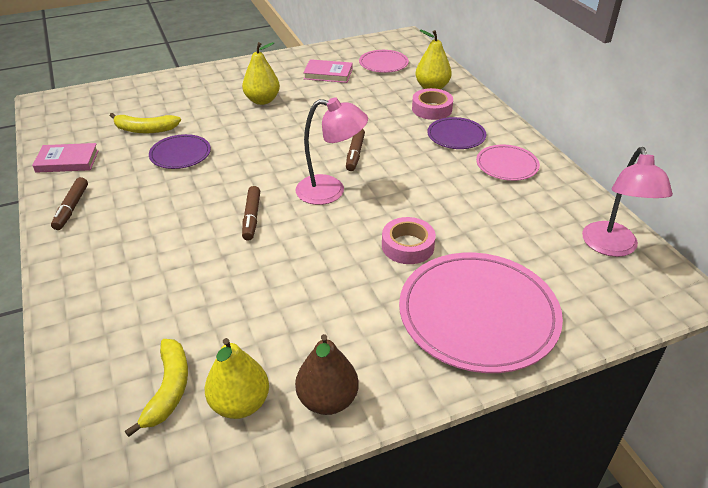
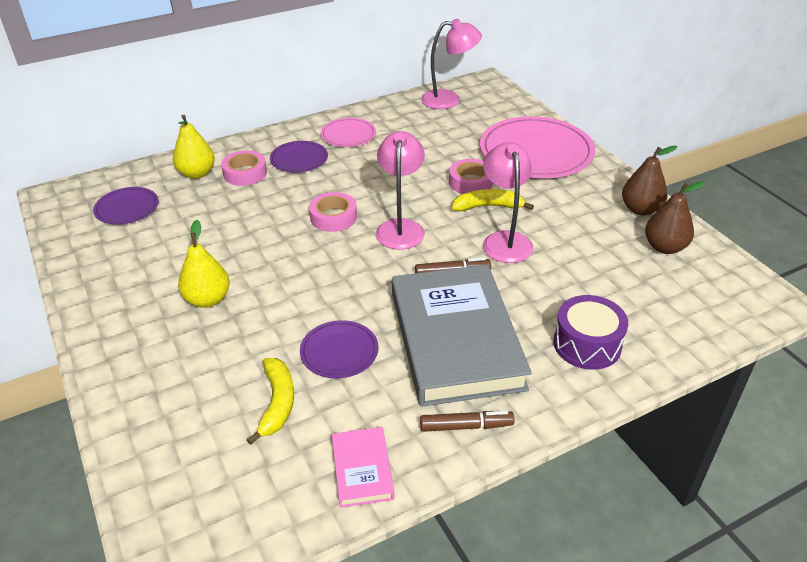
camera: 95 degrees left, 0 degrees up
(116, 293) = (587, 344): none -> purple drum
(164, 211) = (455, 339): none -> grey book
(169, 389) = (672, 285): yellow banana -> yellow banana (488, 206)
(240, 403) = (665, 247): yellow pear -> brown pear
(293, 259) = (505, 240): none -> pink lamp
(328, 74) = (144, 250): pink book -> none
(355, 154) = (333, 217): brown marker -> pink tape
(383, 63) = (127, 208): pink plate -> purple plate

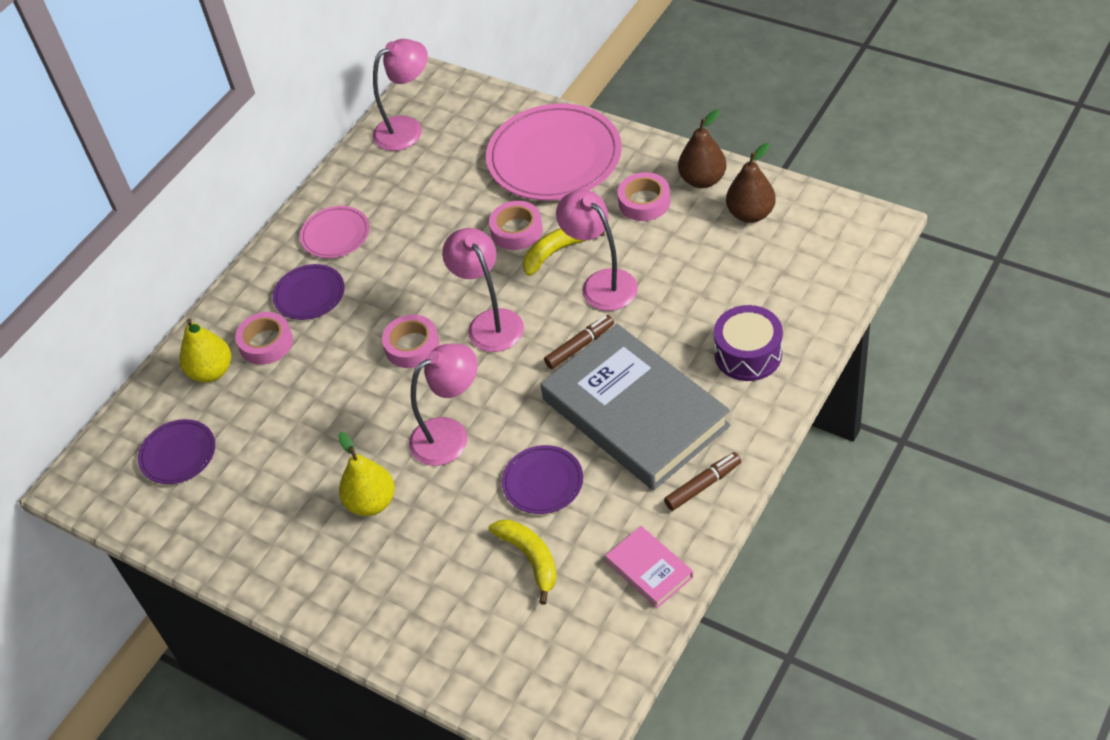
camera: 25 degrees left, 10 degrees up
(304, 284) = (450, 435): none -> pink lamp
(582, 204) = (644, 202): none -> pink tape

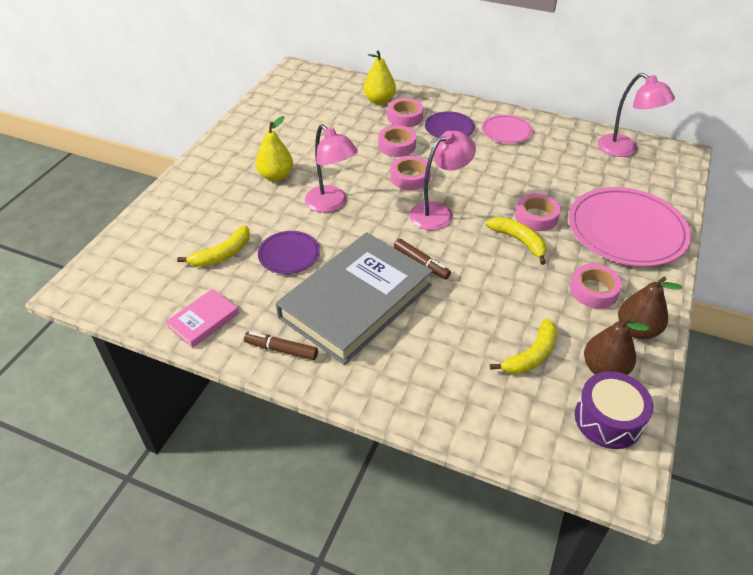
camera: 75 degrees right, 5 degrees down
(178, 454) = (316, 98): purple plate -> none
(335, 356) = (397, 145): none -> pink tape
(601, 283) = (491, 270): pink lamp -> none
(703, 485) = (281, 349): brown marker -> brown marker turned 150 degrees clockwise
(729, 266) = (531, 355): none -> yellow banana
(748, 354) = (426, 374): purple drum -> purple drum (608, 419)

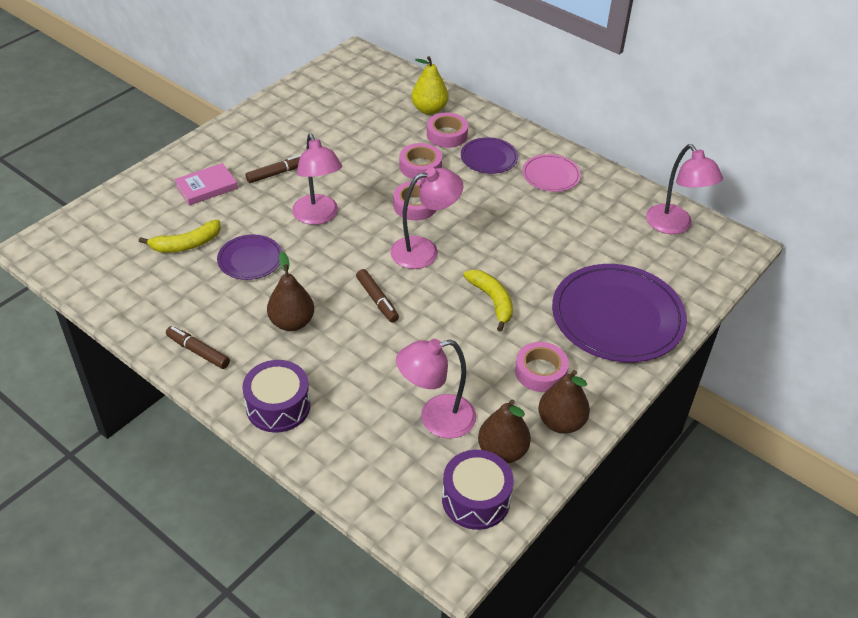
camera: 15 degrees right, 0 degrees up
(203, 320) = (140, 305): pink book -> pink book (206, 187)
(276, 176) = (277, 173): yellow pear -> brown marker
(356, 301) = (292, 322): grey book -> brown pear
(383, 382) = (278, 406): none -> purple drum
(531, 355) = (436, 419): yellow banana -> pink lamp
(536, 217) = (526, 279): pink tape -> none
(626, 230) = (617, 317): pink plate -> purple plate

